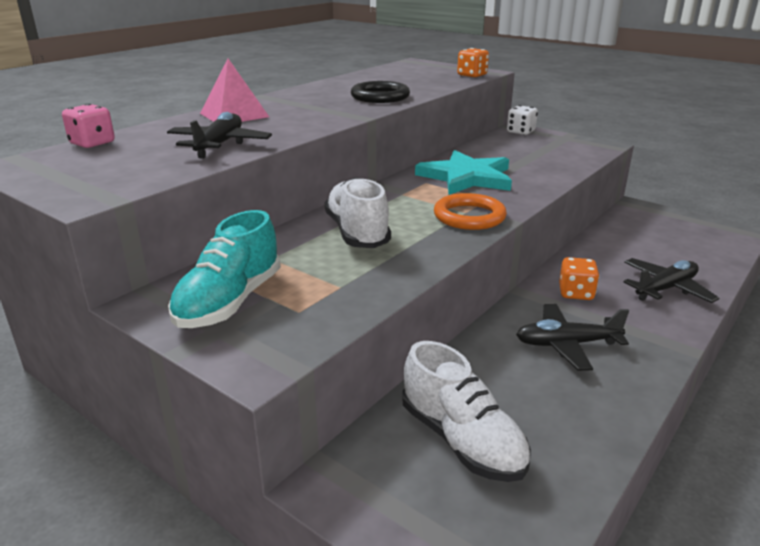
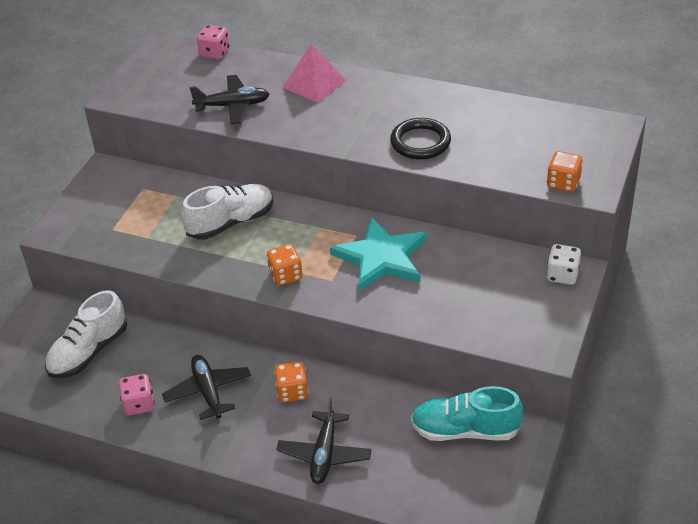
camera: 75 degrees right, 15 degrees up
(229, 302) = (115, 199): turquoise shoe -> turquoise shoe (465, 430)
(469, 216) = (285, 275): orange ring -> orange dice
(581, 402) = (139, 404): none -> pink dice
(665, 288) = (324, 454): black plane -> black plane turned 60 degrees clockwise

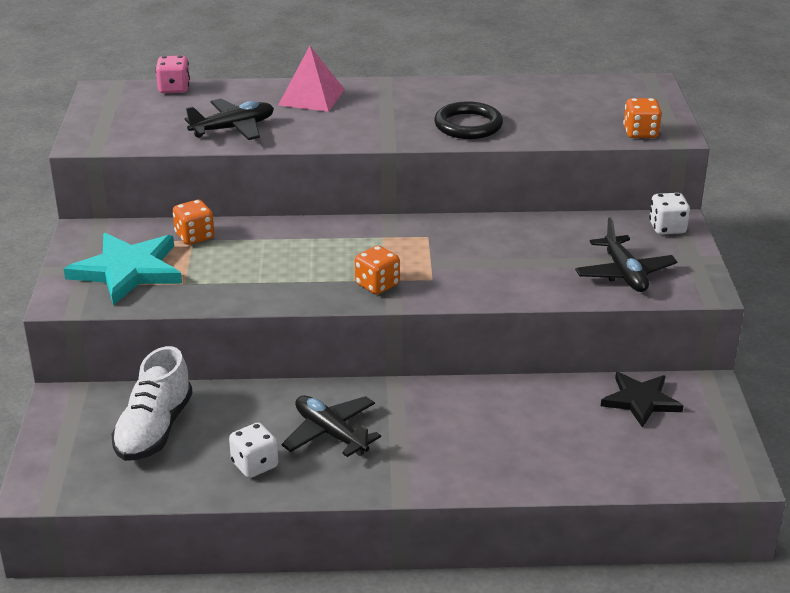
camera: 25 degrees left, 10 degrees down
(139, 404) = (255, 465): pink dice -> white dice
(231, 222) = (277, 251): white shoe -> none
(292, 392) = (429, 411): orange dice -> orange dice (195, 236)
(324, 454) = (507, 458): black plane -> black plane (624, 274)
(381, 258) = (471, 249): turquoise star -> turquoise star (128, 270)
(465, 430) = (640, 401): turquoise shoe -> black star

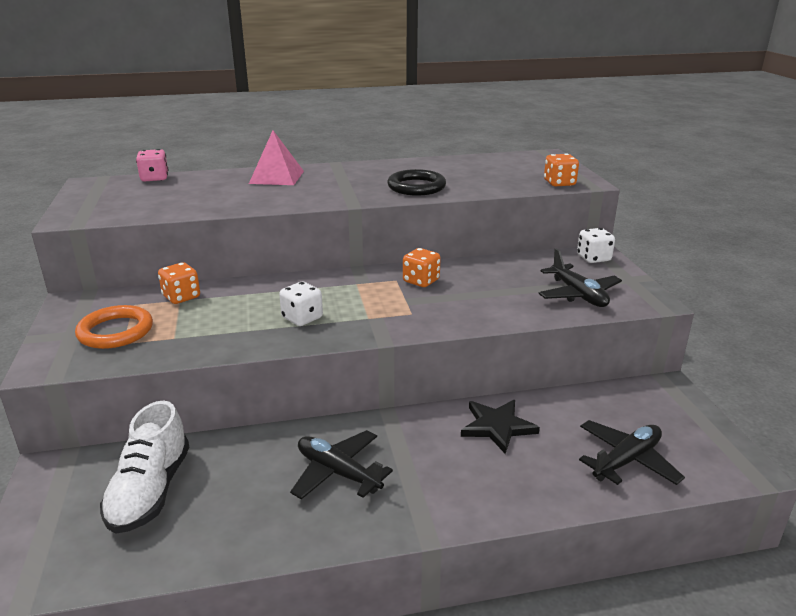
camera: 10 degrees left, 5 degrees down
(128, 270) = (115, 331): turquoise star -> orange ring
(233, 128) = (210, 201): black plane -> black plane (626, 460)
(255, 465) = (263, 518): white dice -> white dice (302, 318)
(377, 285) = (362, 322): orange dice -> orange dice (421, 281)
(640, 401) = (618, 406): black star -> black star (497, 427)

